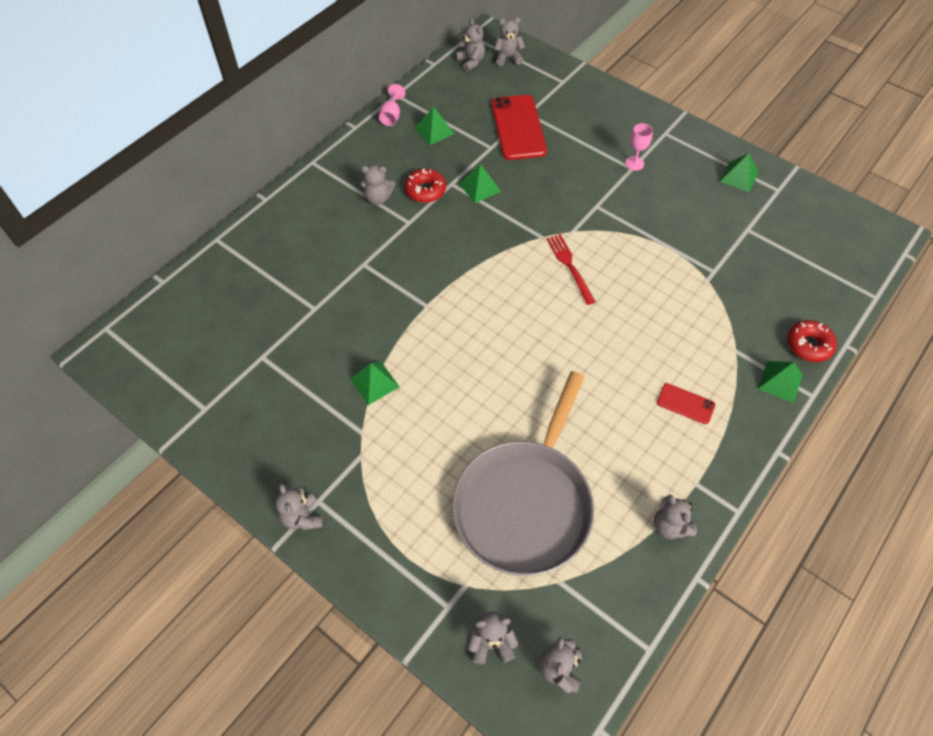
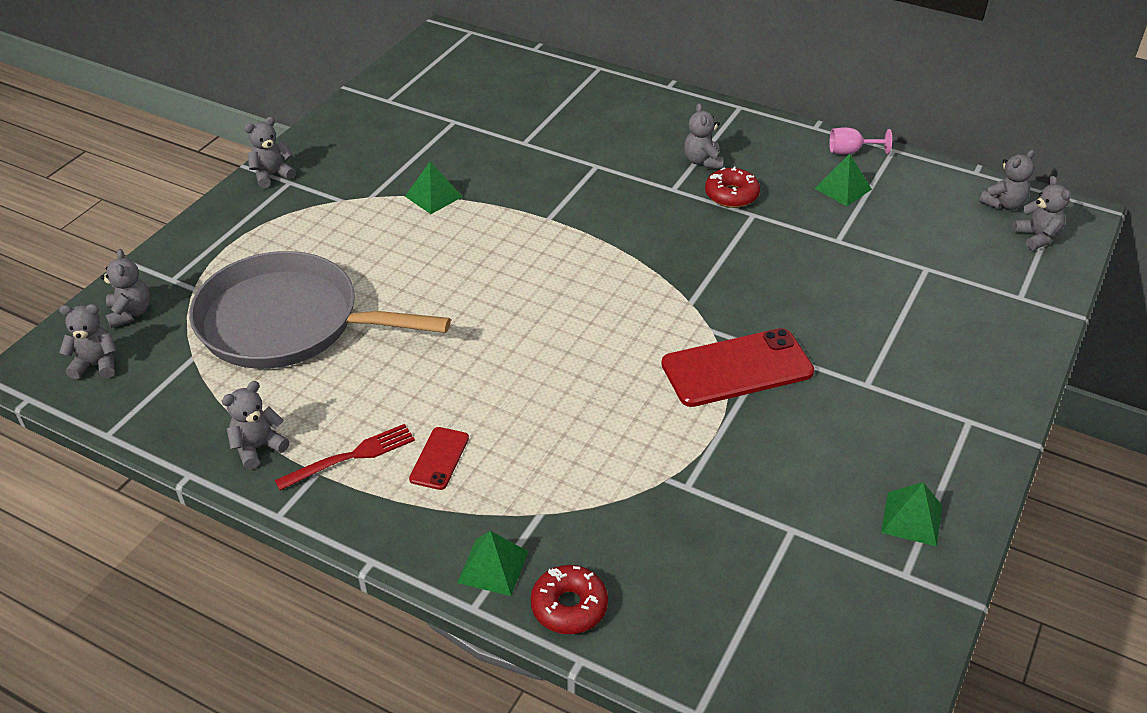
camera: 80 degrees right, 15 degrees down
(480, 187) = (757, 238): green pyramid -> none
(518, 127) = (891, 261): red phone -> red phone (737, 368)
(569, 266) = (647, 331): red fork -> red fork (352, 456)
(634, 163) = (878, 387): pink goblet -> none

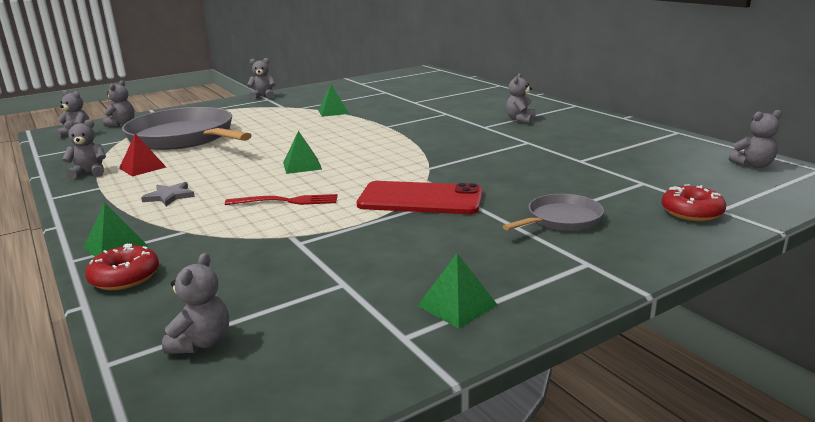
camera: 30 degrees right, 20 degrees down
(320, 411) = (142, 167): none -> red pyramid
(352, 456) = (127, 185): red fork -> red fork (287, 201)
(439, 458) = (169, 196): red phone -> grey star
(731, 195) = (522, 133): red donut -> red donut (691, 212)
(842, 189) = (613, 141): green pyramid -> green pyramid (302, 165)
(851, 151) = (640, 129): pink goblet -> none
(899, 359) = (561, 219): none -> grey pan
(1036, 237) = (771, 184): grey teddy bear -> grey teddy bear (202, 342)

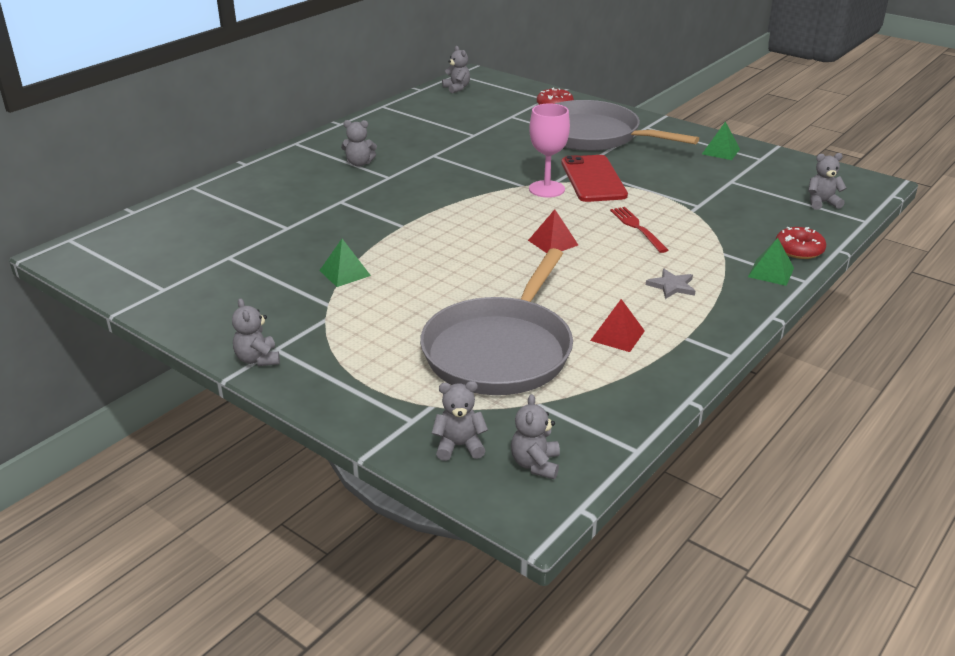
camera: 110 degrees left, 10 degrees up
(90, 173) = (657, 365): grey teddy bear -> none
(302, 165) = (553, 242): green pyramid -> red pyramid
(412, 176) = (546, 189): none -> pink goblet
(561, 219) = (592, 135): grey pan -> grey pan, size x2.12

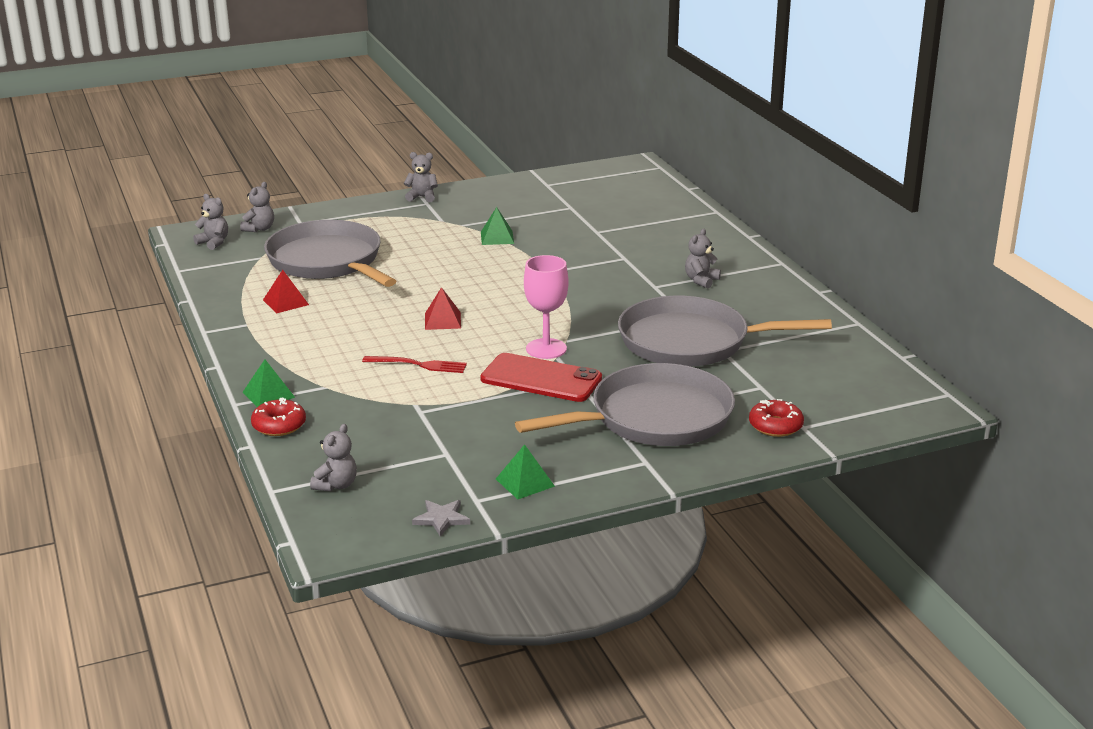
camera: 120 degrees right, 5 degrees down
(457, 88) = (889, 380): grey teddy bear -> none
(473, 146) = (690, 342): none -> grey pan
(672, 286) = (312, 344): grey star -> grey star (441, 519)

